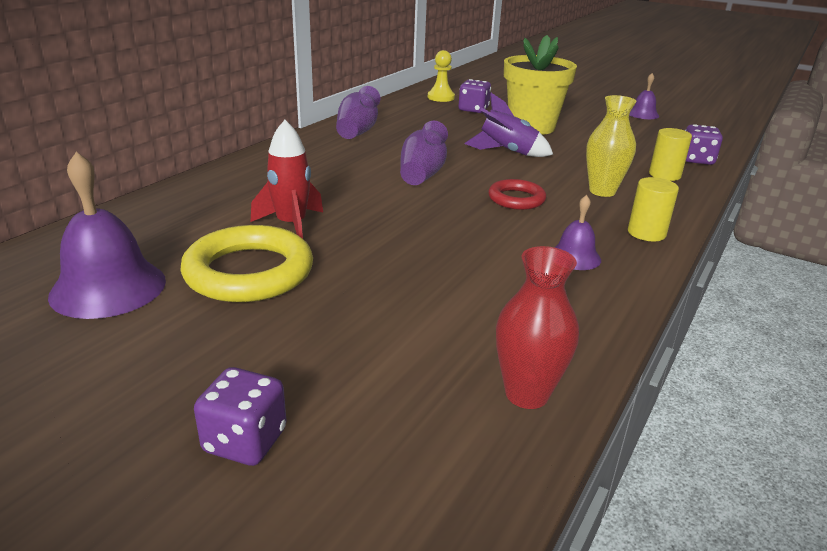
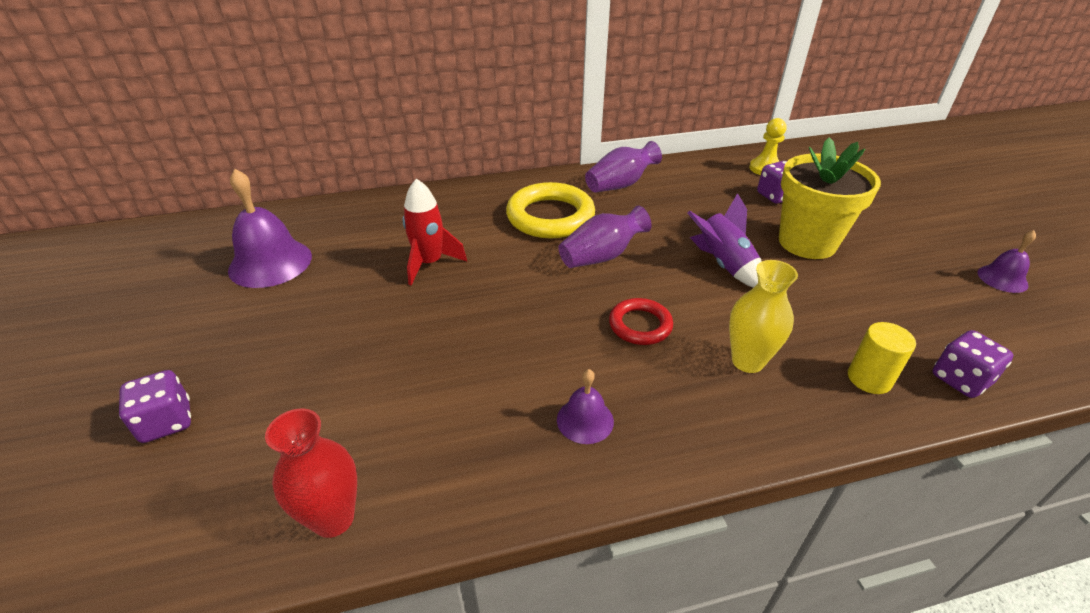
camera: 45 degrees right, 10 degrees up
(249, 272) = (347, 292): yellow ring -> yellow ring (550, 217)
(646, 233) = (706, 438): yellow cylinder -> none

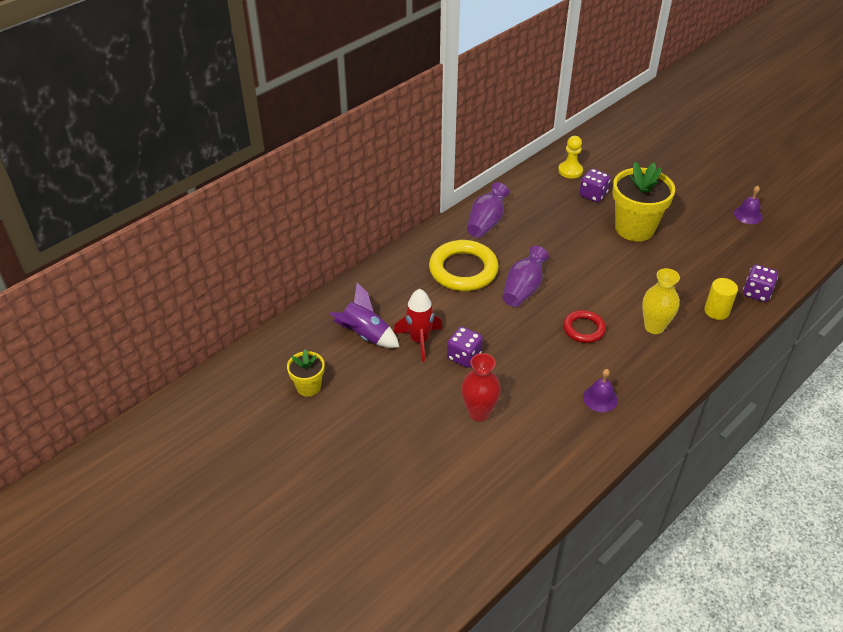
camera: 30 degrees left, 5 degrees up
(166, 422) = (377, 508): purple dice -> purple dice (464, 356)
(270, 263) = (308, 387): purple bell -> yellow flower pot
(333, 518) = (525, 504): red vase -> red vase (479, 413)
(723, 265) = (599, 265): purple rocket -> purple rocket (365, 335)

